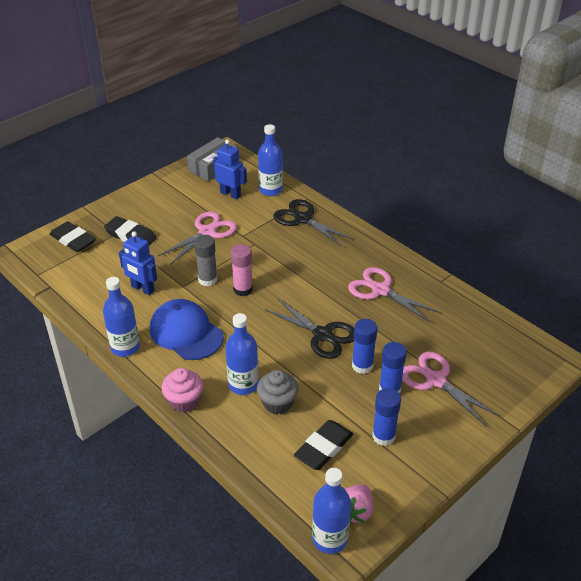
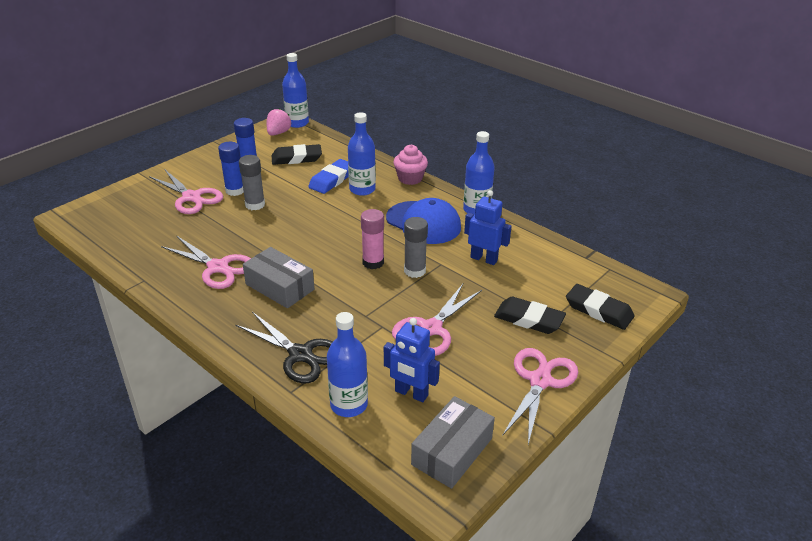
camera: 175 degrees right, 5 degrees down
(144, 197) = (540, 381): none -> pink scissors
(277, 403) = (332, 180): grey cupcake -> blue eraser
(323, 270) = (280, 287): none -> grey box
(323, 335) = (288, 225): black scissors -> none
(323, 448) = (296, 158): black eraser -> black eraser turned 45 degrees clockwise
(362, 366) = (255, 205): blue glue stick -> grey glue stick

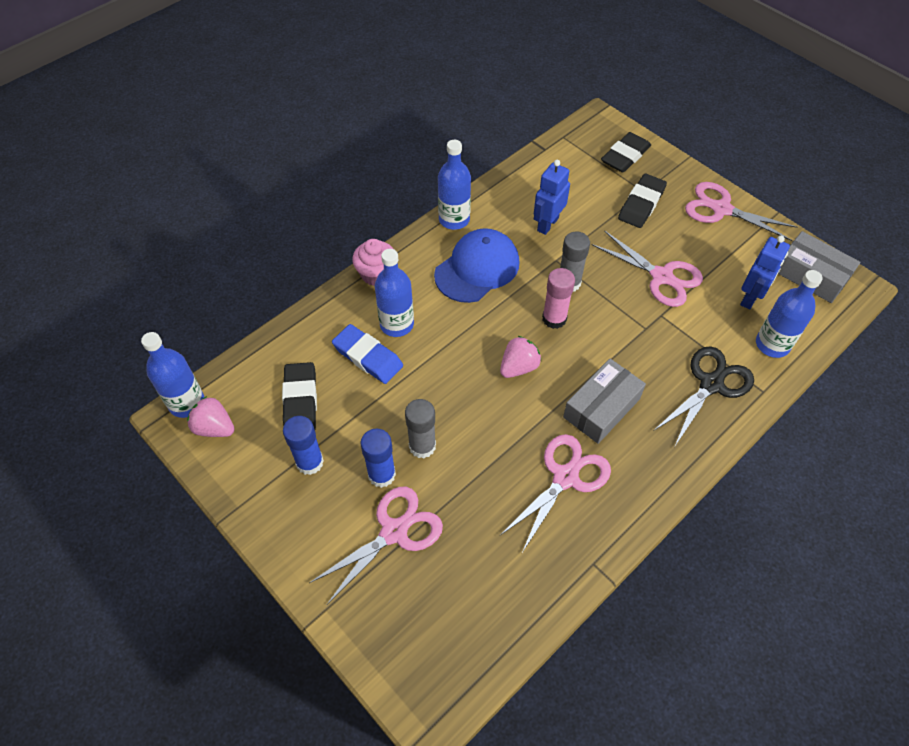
camera: 85 degrees left, 20 degrees up
(322, 245) = (518, 367): none -> pink strawberry

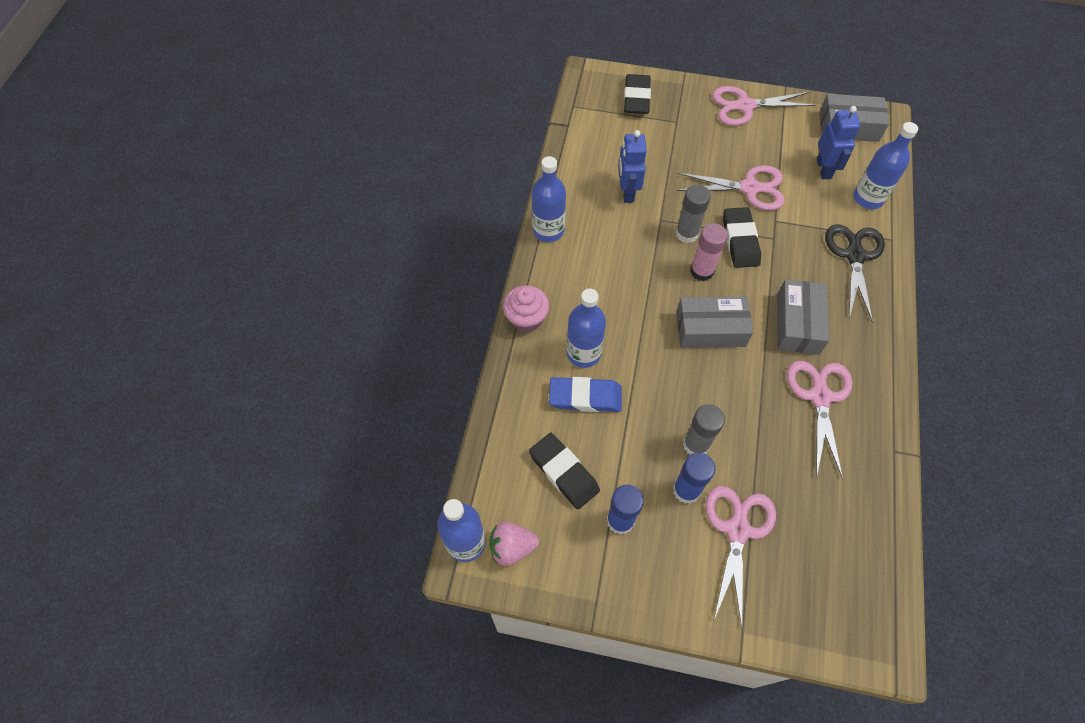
camera: 35 degrees left, 5 degrees up
(477, 268) = (605, 263): blue cap -> none
(518, 367) = (710, 329): pink strawberry -> grey box
(641, 204) = (684, 134): black eraser -> black eraser (740, 240)

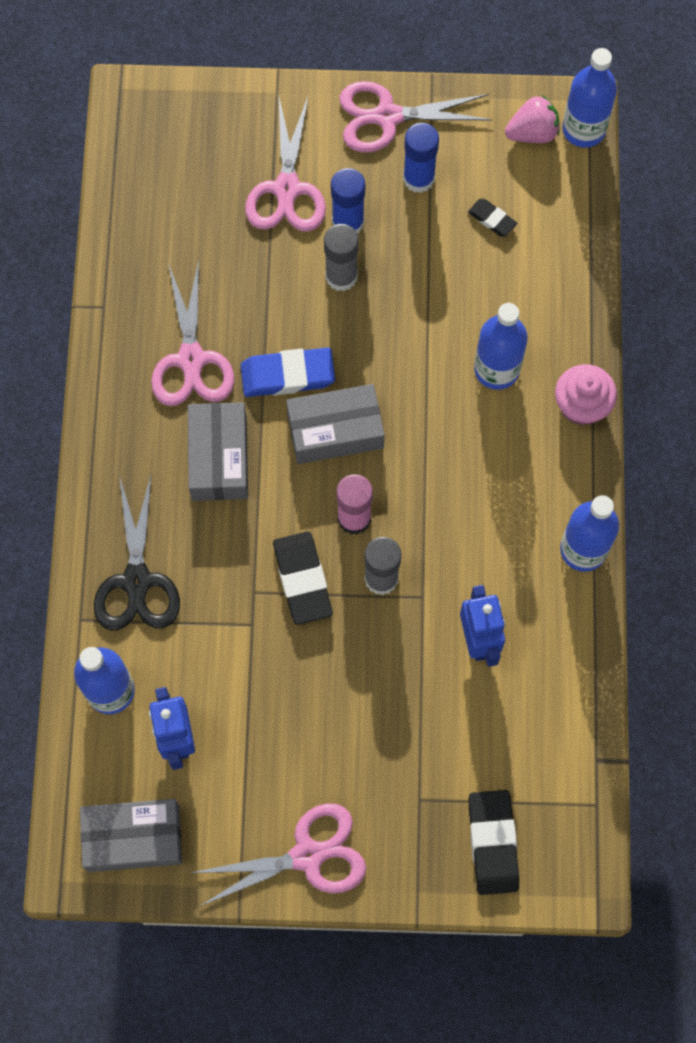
camera: 170 degrees right, 10 degrees up
(564, 472) = (492, 219): black eraser -> black eraser, size x0.54
(585, 397) = (483, 312): blue eraser -> blue eraser (287, 375)
(750, 188) = (292, 679): pink scissors -> pink scissors (387, 116)

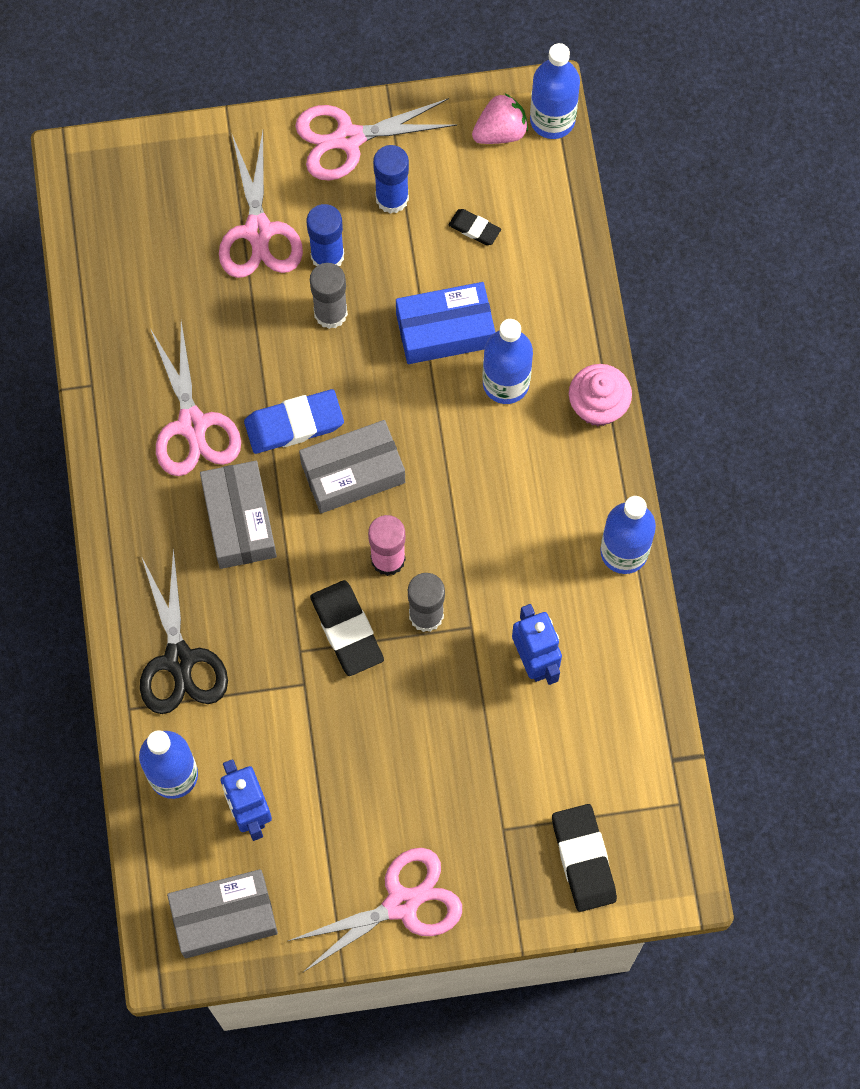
camera: 10 degrees left, 0 degrees up
(447, 310) = (445, 330): none -> blue box

